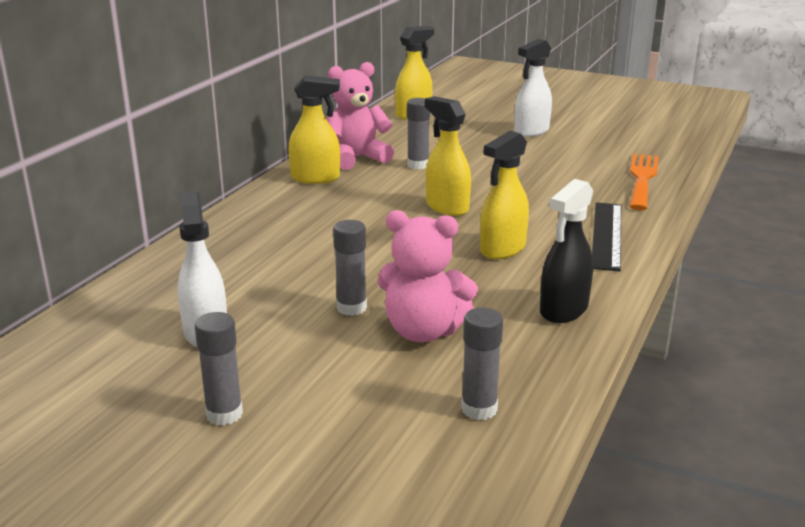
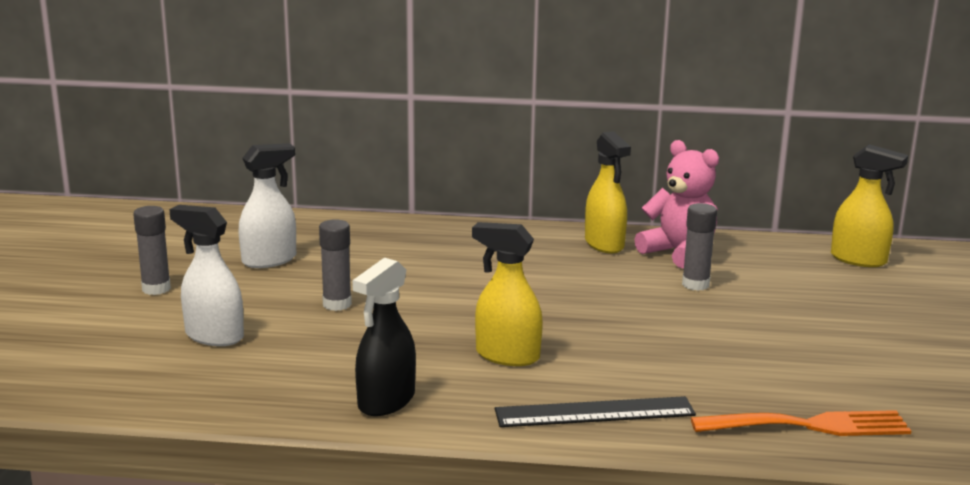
camera: 70 degrees right, 5 degrees down
(423, 331) = (309, 340): pink teddy bear -> none
(447, 207) = (591, 315): yellow spray bottle -> none
(479, 409) = (187, 380): grey glue stick -> none
(531, 131) = (896, 335): white spray bottle -> white spray bottle (214, 336)
(563, 310) = (386, 401): black spray bottle -> black spray bottle turned 75 degrees counterclockwise

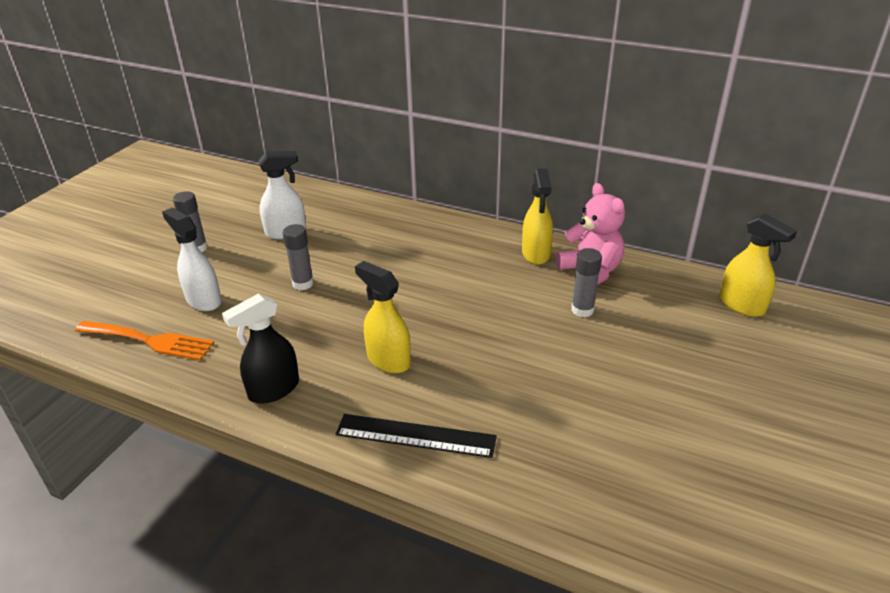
camera: 20 degrees right, 15 degrees up
(810, 425) = (581, 492): orange fork -> orange fork (149, 340)

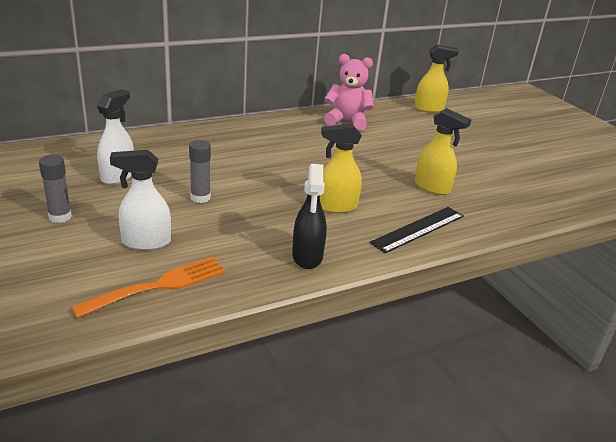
camera: 55 degrees left, 5 degrees down
(536, 254) = (305, 123): yellow spray bottle -> yellow spray bottle (432, 187)
(582, 310) = (376, 139): grey glue stick -> none

